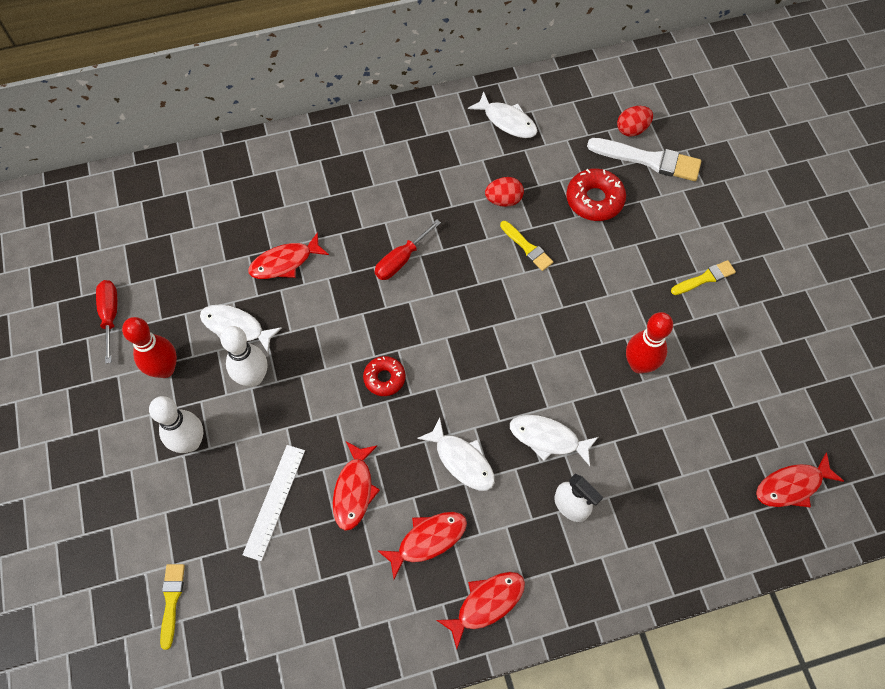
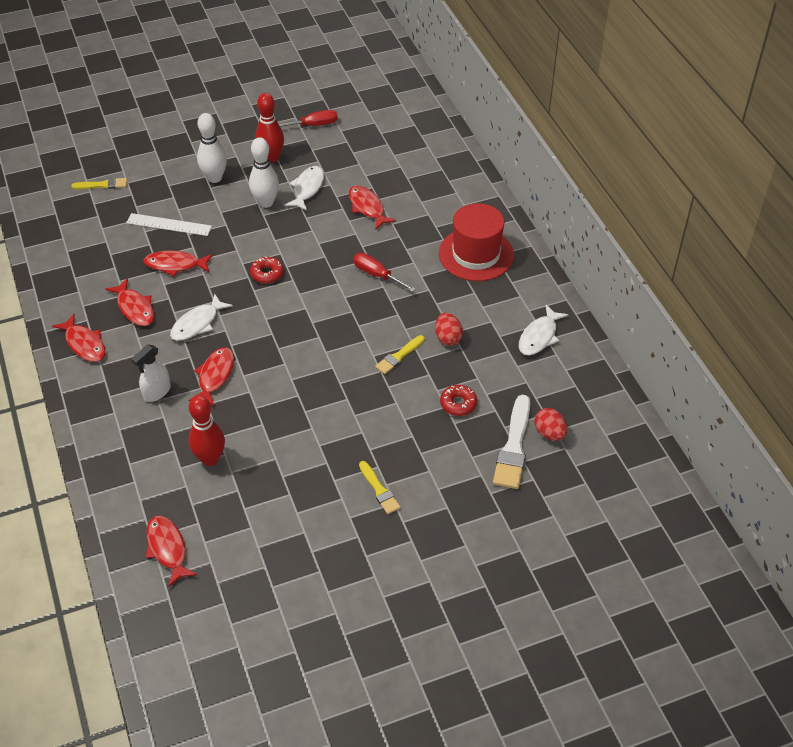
camera: 85 degrees right, 15 degrees down
(381, 162) = (476, 254): none -> red hat
(548, 438) = (215, 376): white fish -> red fish
(594, 200) = (458, 404): red donut -> red donut, size x0.65
(639, 365) = (284, 437): red bowling pin -> red bowling pin (210, 459)

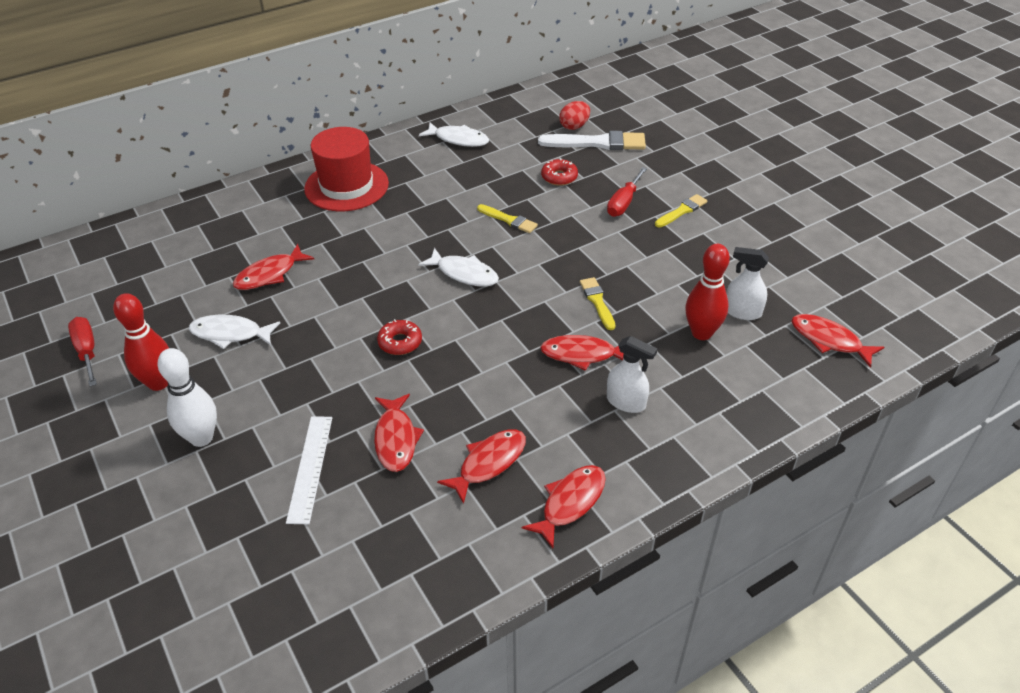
camera: 100 degrees left, 5 degrees down
(102, 185) = (211, 586): yellow brush -> yellow brush (597, 302)
(167, 549) = (829, 340): red fish -> red fish turned 75 degrees clockwise
(197, 323) = (502, 390): white fish -> white fish (464, 273)
(224, 495) = (742, 312): none -> white spray bottle
(266, 202) = (259, 370): white bowling pin -> none
(377, 275) = (388, 251): red screwdriver -> red screwdriver (623, 203)
(448, 338) = (474, 192): red egg -> none

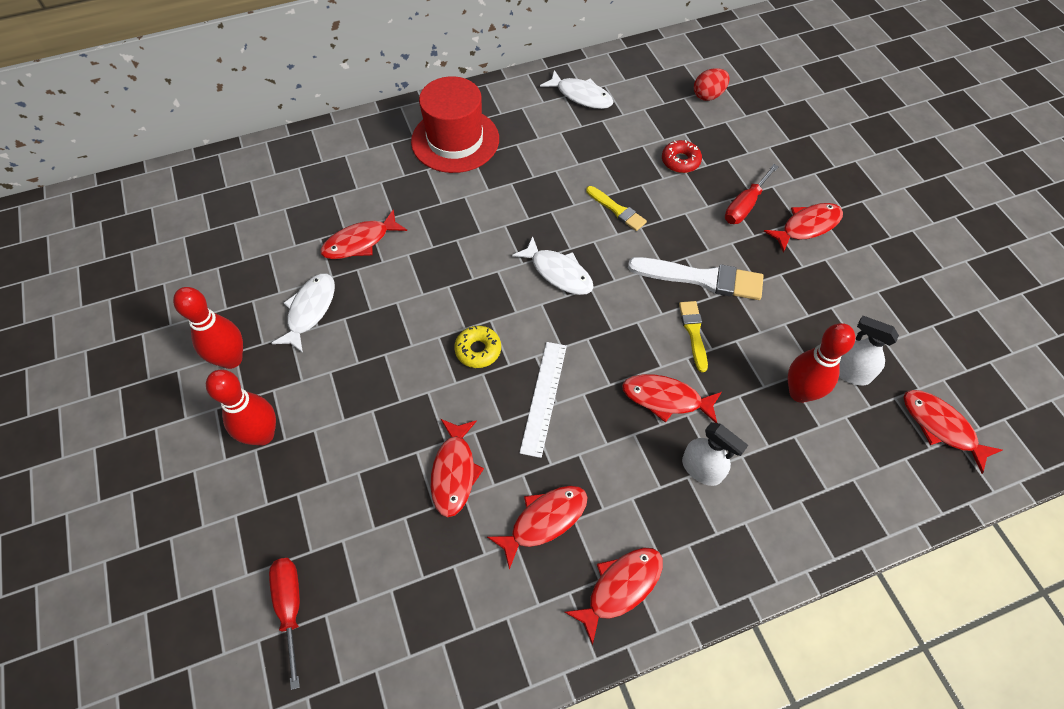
camera: 10 degrees right, 15 degrees up
(87, 351) = (169, 308): red screwdriver -> red screwdriver (290, 607)
(201, 438) = (263, 435): white bowling pin -> red bowling pin
(230, 334) = (310, 310): white fish -> white fish turned 90 degrees clockwise
(310, 468) = (363, 492): white ruler -> white ruler (543, 397)
(400, 342) = (478, 350): red donut -> yellow donut
(597, 143) = (730, 121): white brush -> white brush (702, 279)
(682, 211) = (807, 226): yellow brush -> red fish

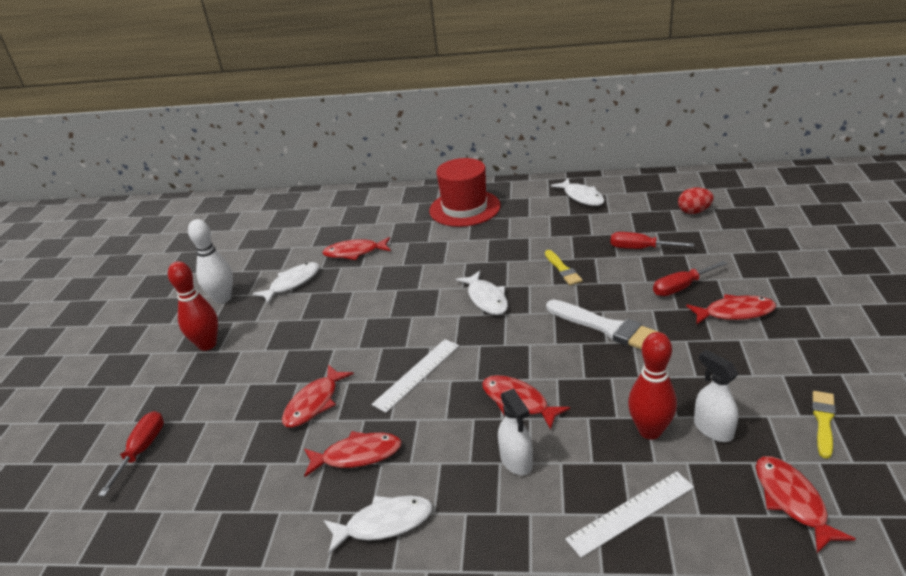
camera: 30 degrees right, 25 degrees down
(231, 359) = (223, 298): red bowling pin -> white bowling pin
(478, 350) = (389, 332): yellow donut -> none
(620, 587) = (384, 523): red fish -> white fish
(680, 161) = (640, 248): red donut -> red screwdriver
(693, 332) = (575, 362): yellow brush -> yellow brush (823, 421)
(827, 488) = (631, 513): none -> white ruler

